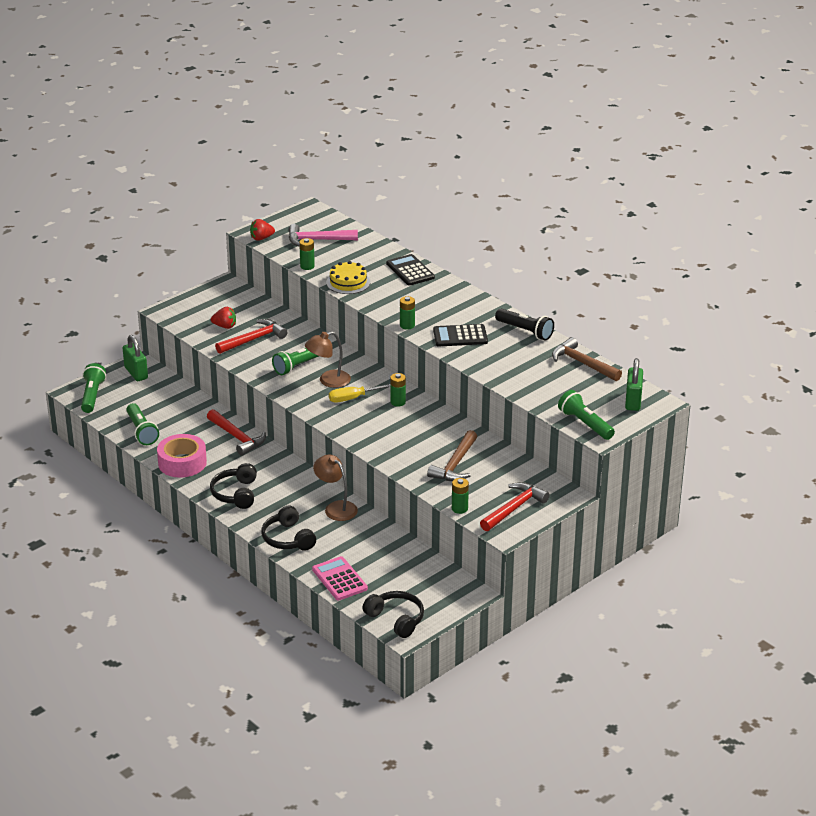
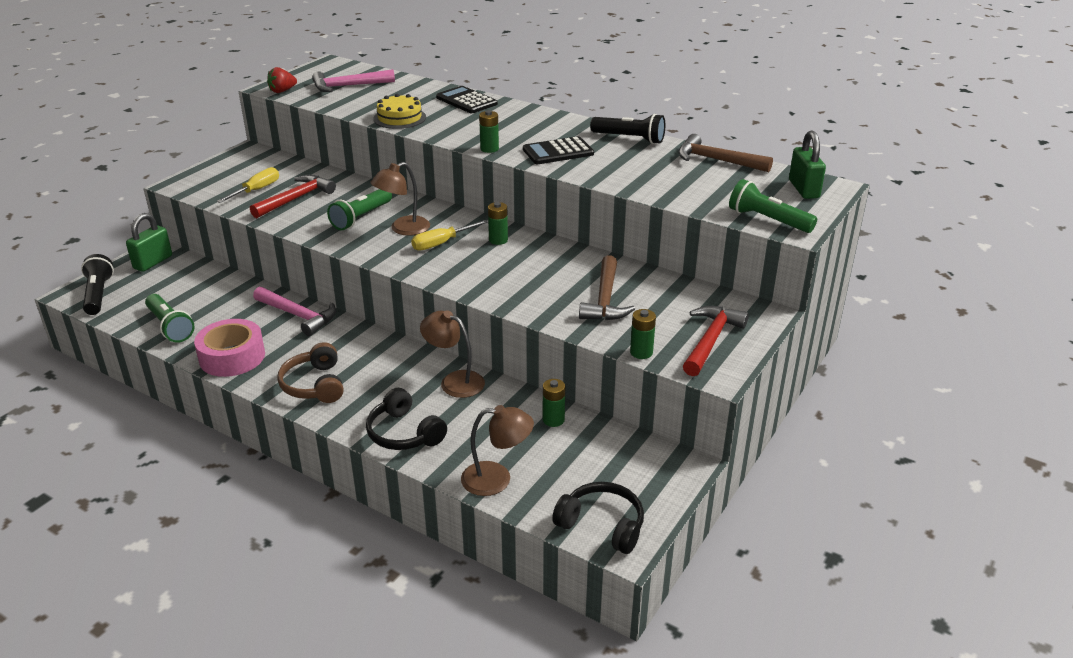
camera: 15 degrees left, 0 degrees up
(92, 396) = (98, 294): green flashlight -> black flashlight
(136, 373) = (153, 262): green padlock -> green padlock turned 75 degrees clockwise
(225, 326) = (256, 190): red strawberry -> yellow screwdriver
(235, 494) = (314, 385): black headphones -> brown headphones
(237, 437) = (298, 315): red hammer -> pink hammer
(307, 266) = (345, 109): green battery -> green battery (553, 420)
(339, 579) = (497, 479): pink calculator -> brown lamp

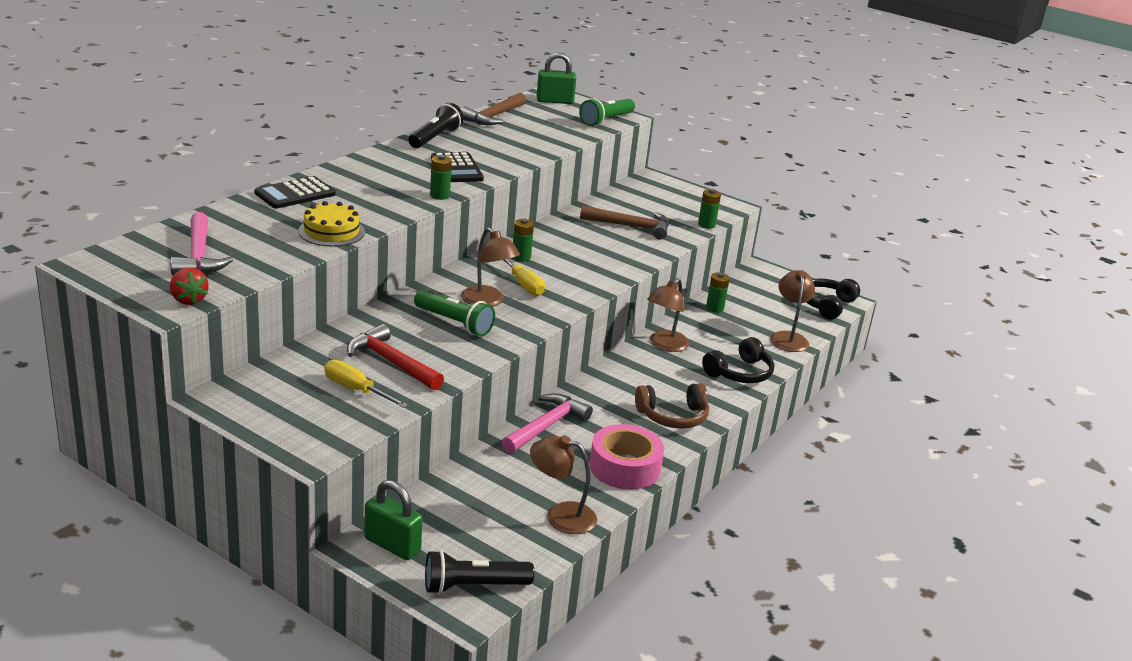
camera: 90 degrees left, 5 degrees down
(170, 327) = (560, 515): green flashlight -> brown lamp
(710, 340) = (688, 200): red hammer -> none

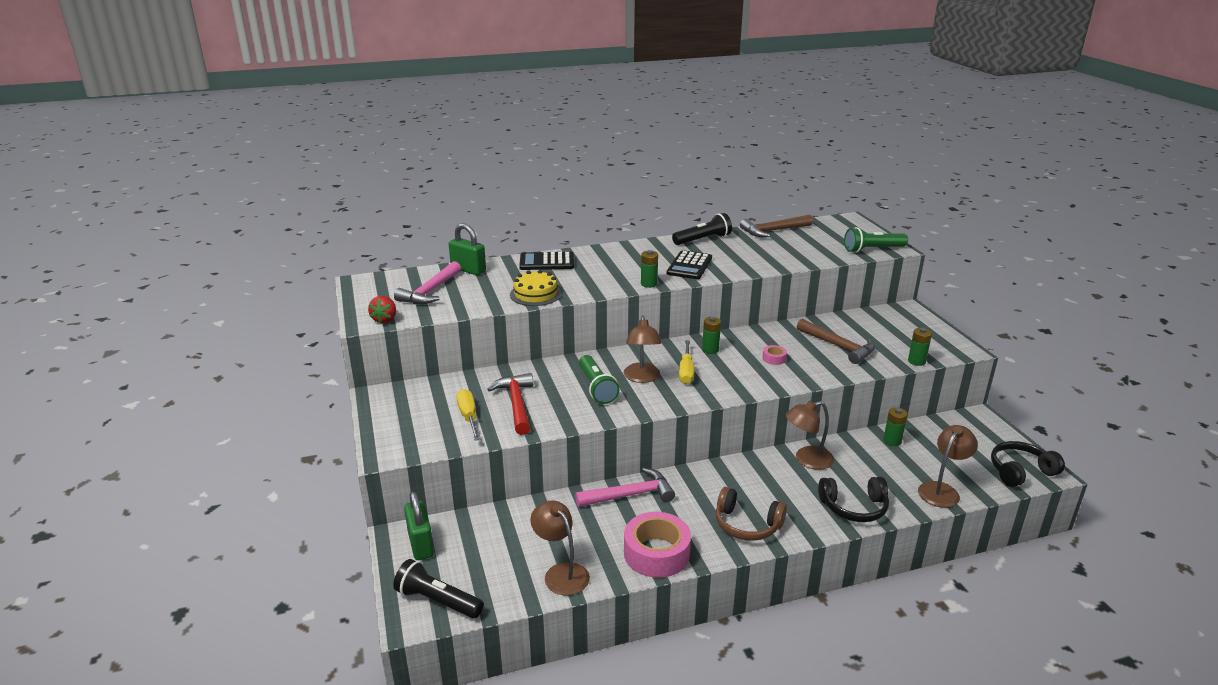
camera: 40 degrees right, 0 degrees up
(554, 101) = (844, 226): green padlock -> green padlock (468, 270)
(588, 251) = (774, 358): none -> pink tape

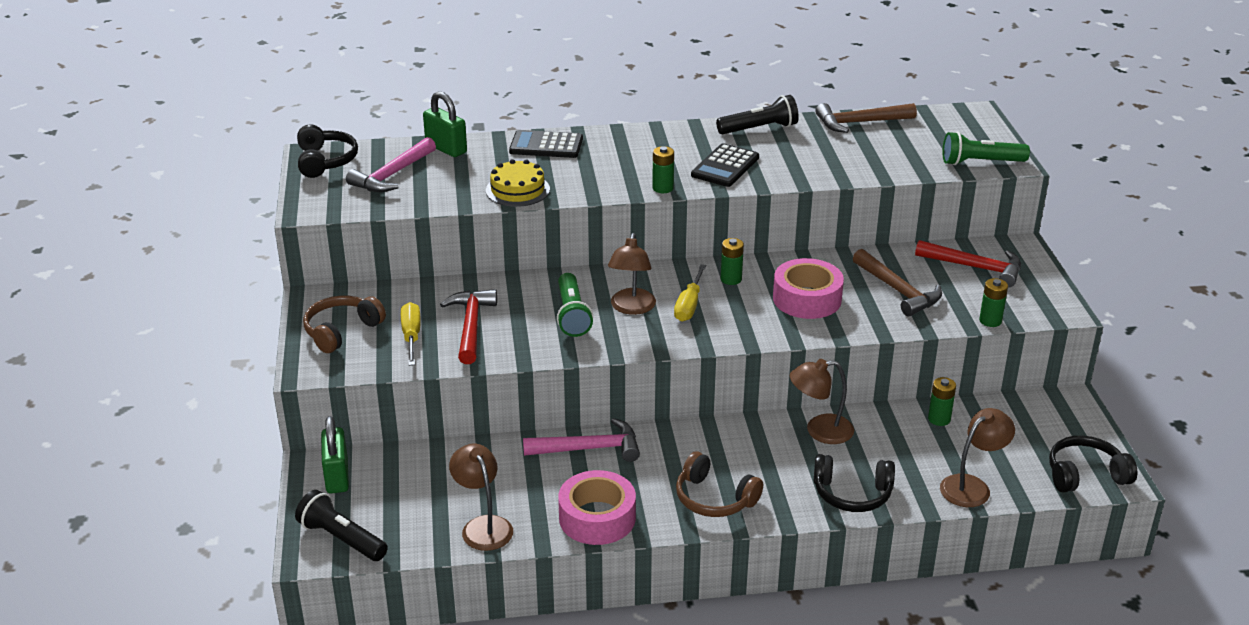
camera: 10 degrees right, 5 degrees up
(372, 286) = (325, 161): none -> black headphones
(385, 319) = (330, 208): red strawberry -> none
(407, 419) = (341, 331): none -> brown headphones
(774, 358) = (807, 299): pink tape -> pink tape, size x2.30
(885, 325) = (975, 267): none -> red hammer

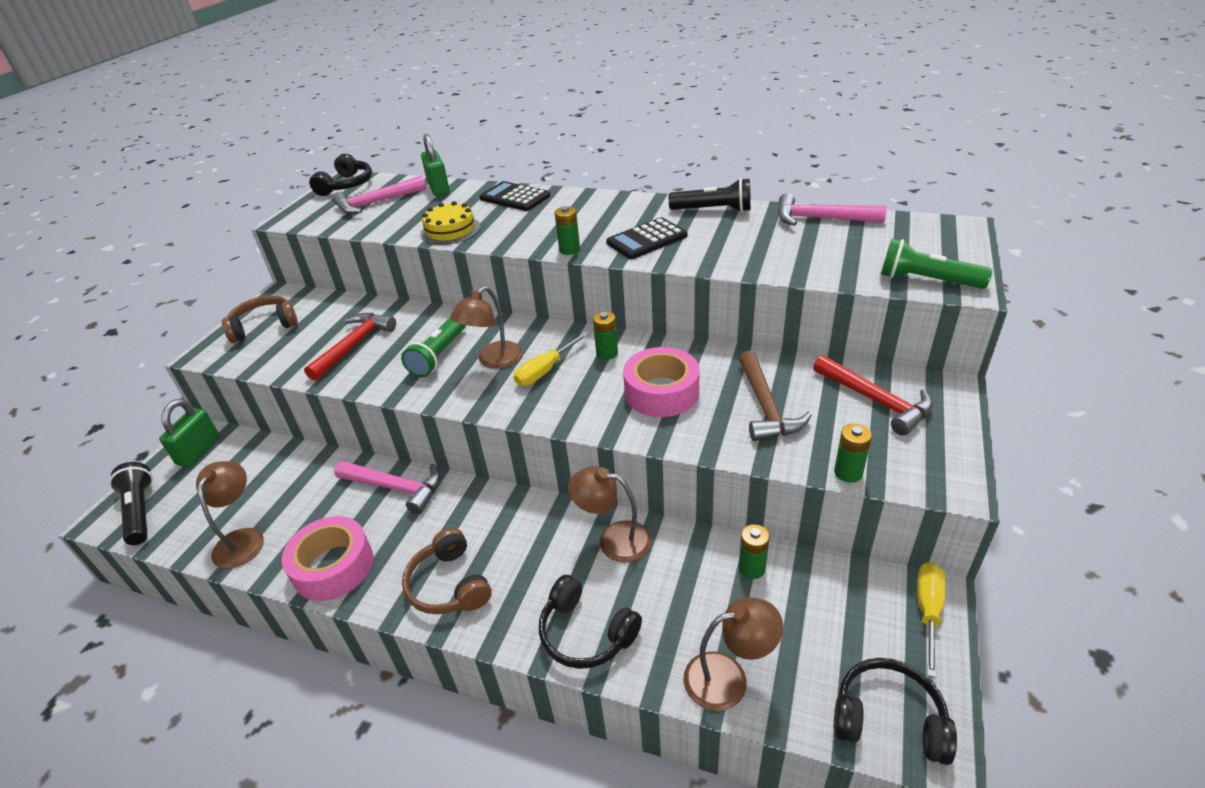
camera: 30 degrees right, 5 degrees up
(411, 336) = (304, 343): yellow screwdriver -> yellow screwdriver (928, 611)
(859, 123) = (820, 219): brown hammer -> pink hammer

